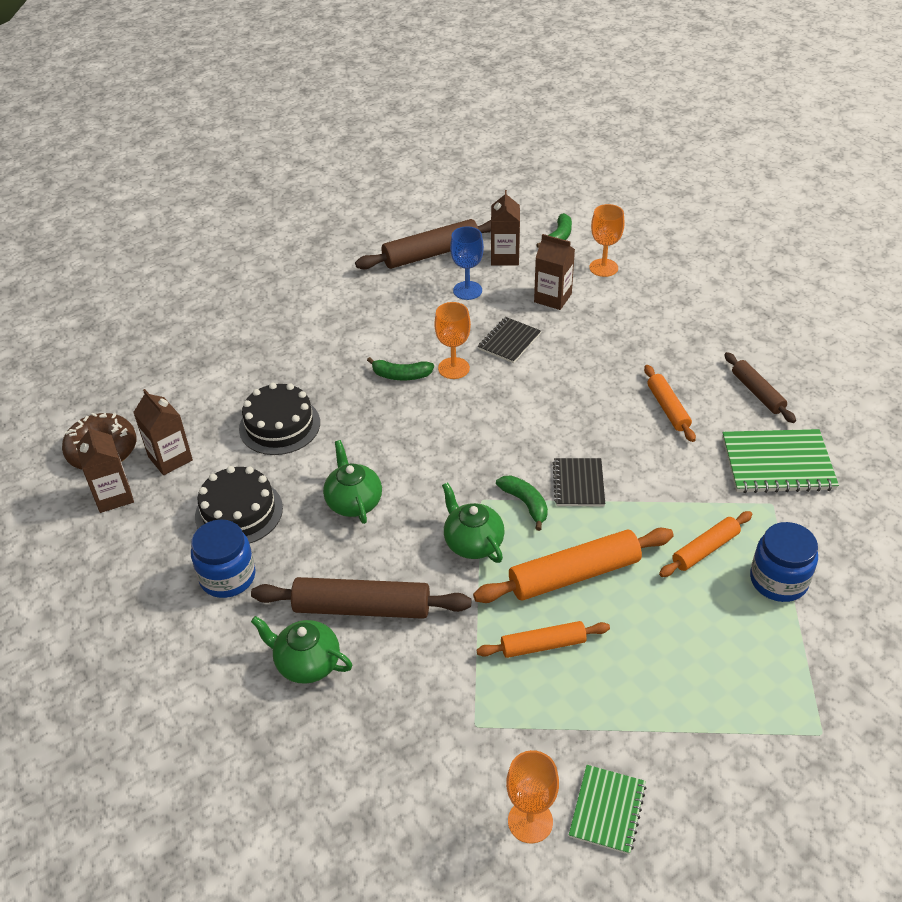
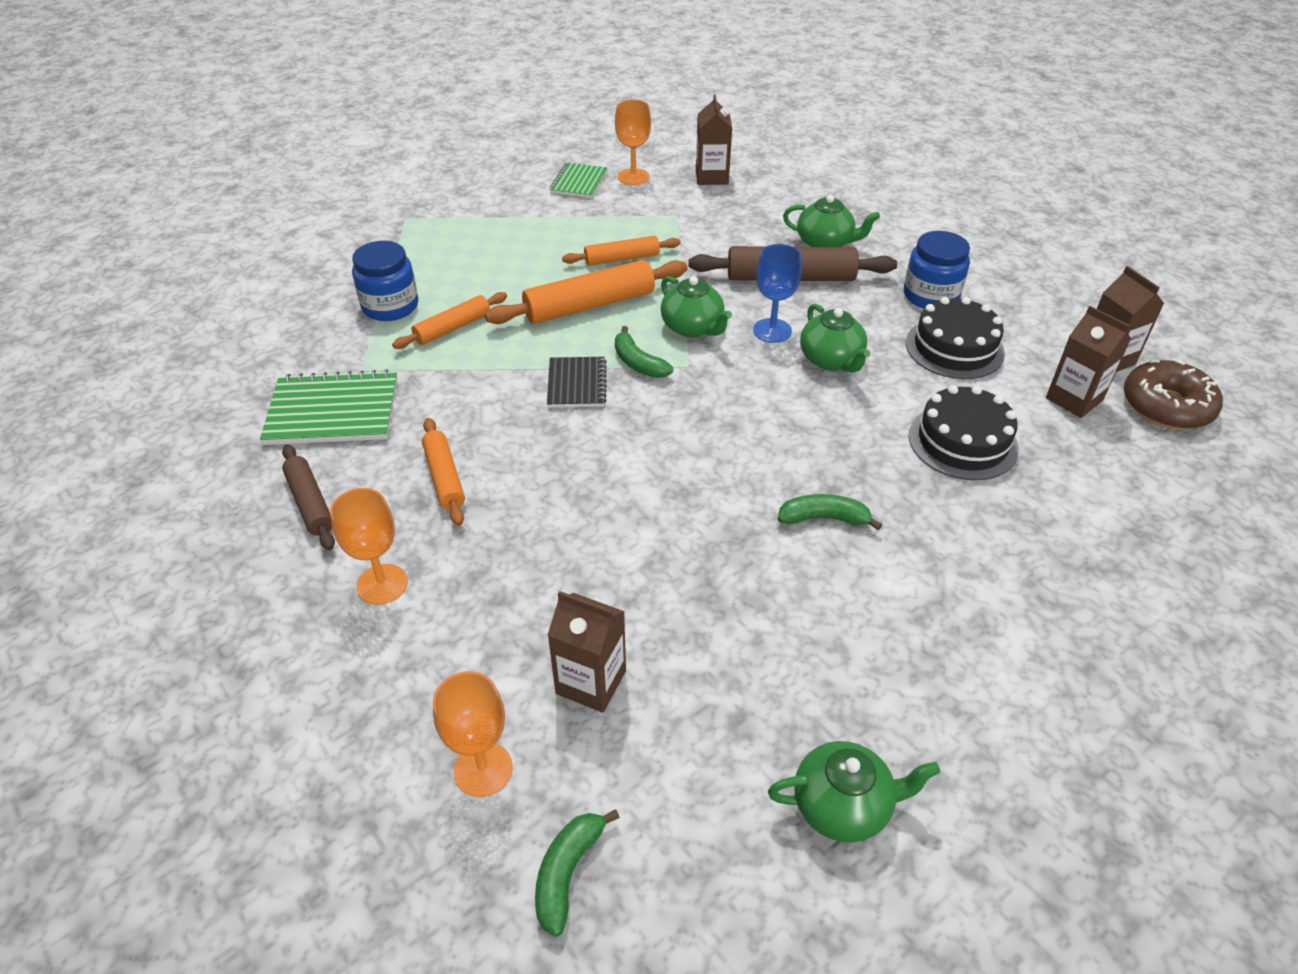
camera: 175 degrees right, 0 degrees up
(431, 254) = (843, 806): brown rolling pin -> green teapot
(453, 368) = (748, 532): orange goblet -> orange goblet (382, 584)
(467, 290) = (750, 698): blue goblet -> blue goblet (772, 330)
(505, 257) = (686, 799): brown carton -> brown carton (711, 177)
(509, 341) = (666, 583): black notebook -> none

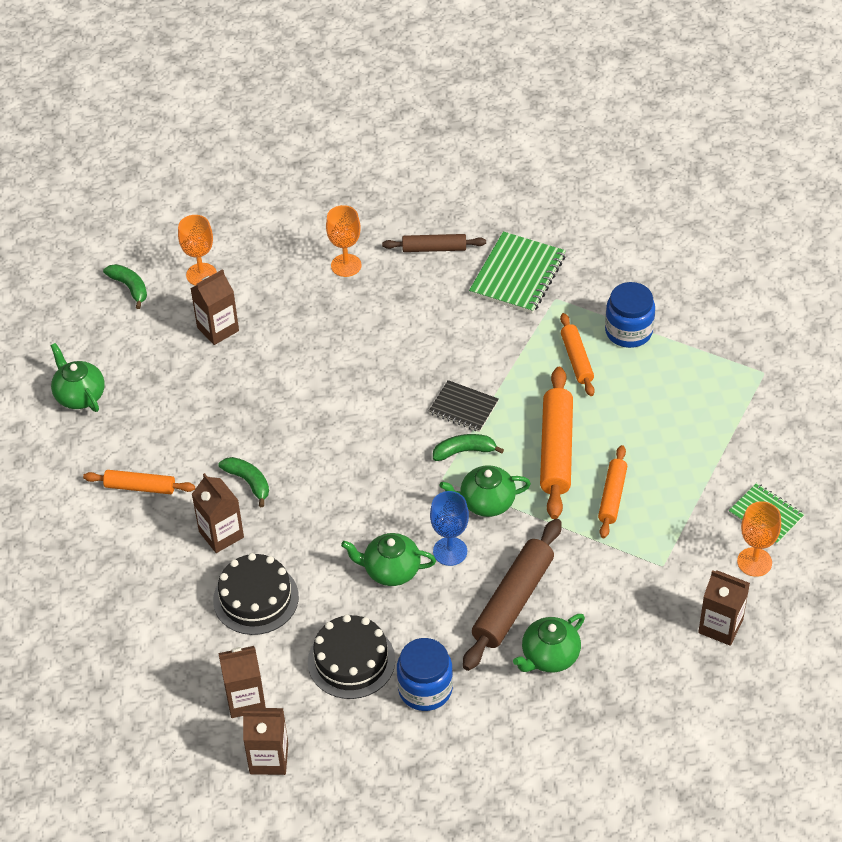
camera: 120 degrees right, 5 degrees up
(444, 477) = (415, 313): orange rolling pin -> orange rolling pin (140, 487)
(824, 518) = (248, 482): green banana -> green banana turned 75 degrees counterclockwise
(843, 806) = (79, 395): green teapot -> green teapot turned 120 degrees clockwise
(916, 508) = (221, 534): none -> brown carton
(1166, 406) = (196, 756): brown donut -> none

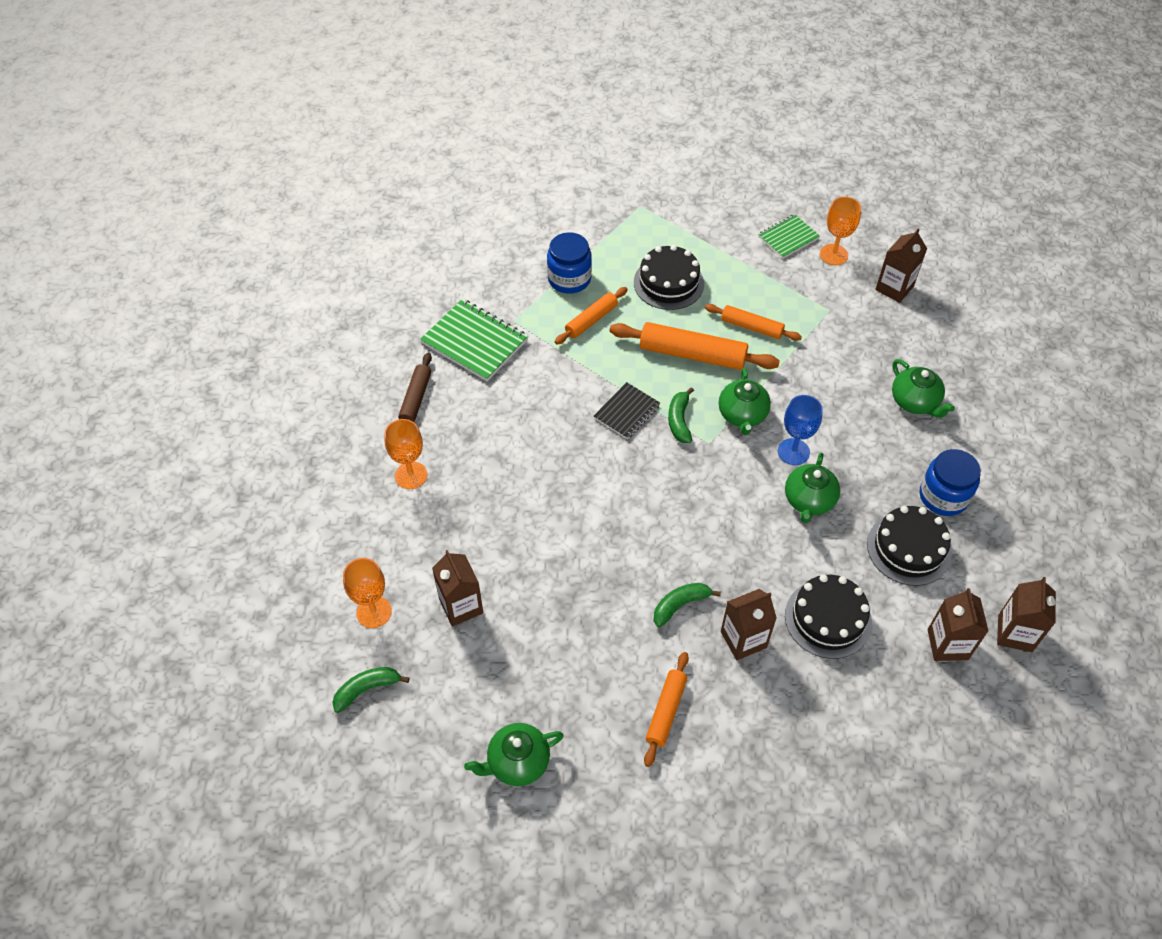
camera: 80 degrees left, 5 degrees up
(513, 601) = (854, 416): brown rolling pin -> none
(576, 359) = (591, 320): orange rolling pin -> orange rolling pin turned 45 degrees counterclockwise
(653, 415) = (668, 283): none -> black cake

